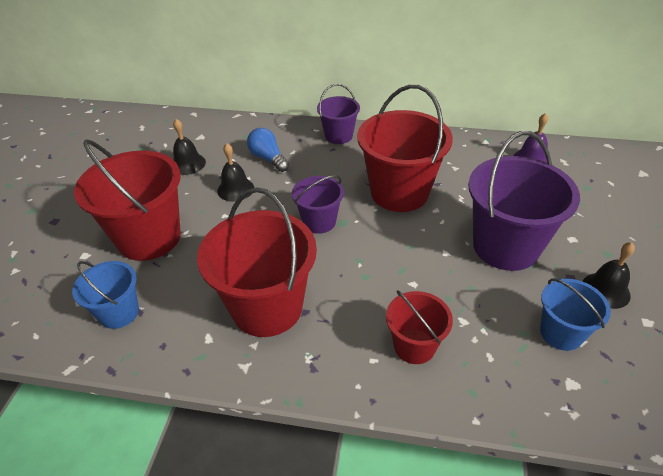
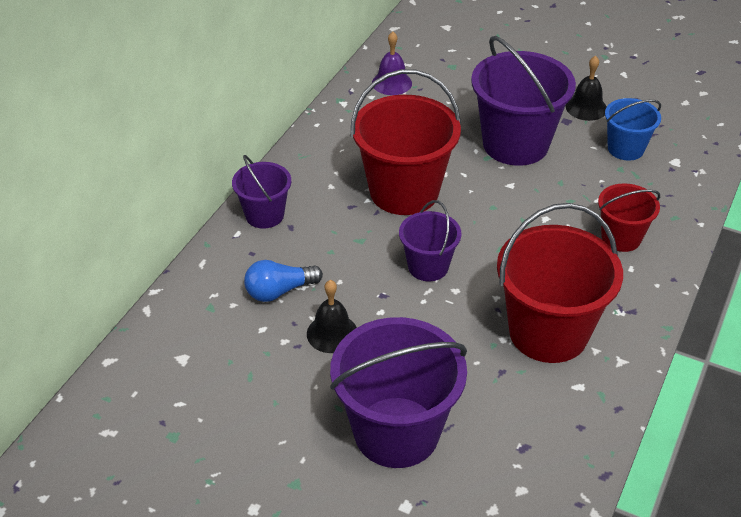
camera: 75 degrees left, 0 degrees up
(119, 313) = (522, 467): blue bucket -> none
(149, 238) = (396, 432): red bucket -> purple bucket
(188, 164) = (247, 379): black bell -> none

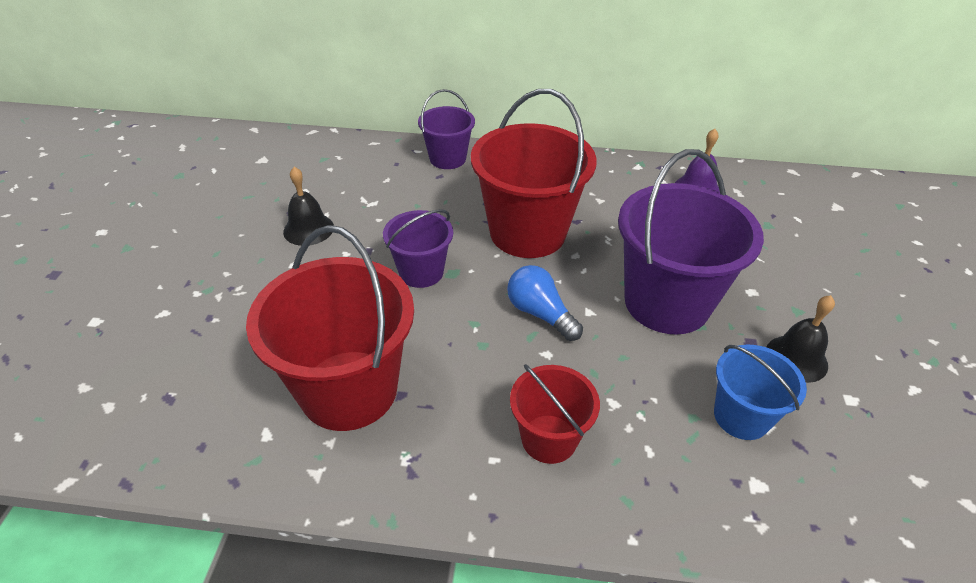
camera: 70 degrees right, 0 degrees up
(279, 291) = (353, 188): blue light bulb -> blue light bulb (540, 313)
(396, 432) = (187, 296): purple bucket -> none

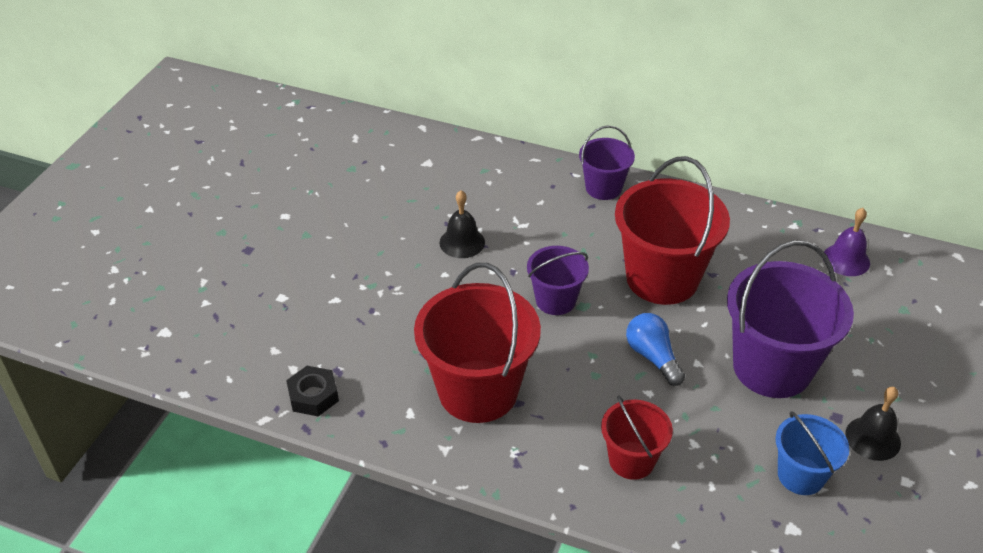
camera: 15 degrees right, 0 degrees up
(135, 437) = (313, 396): none -> black nut

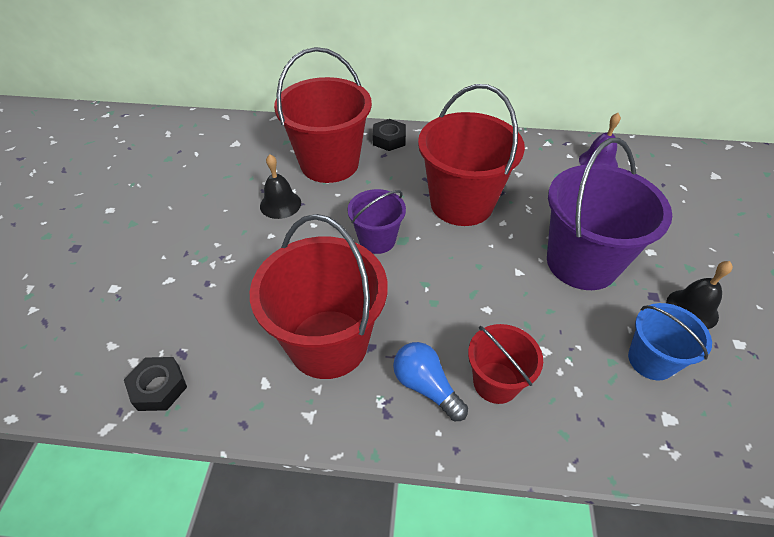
camera: 15 degrees left, 5 degrees up
(526, 205) = (329, 163): none -> red bucket
(603, 188) = (389, 139): purple bucket -> black nut
(652, 357) = (478, 274): blue light bulb -> blue light bulb (426, 386)

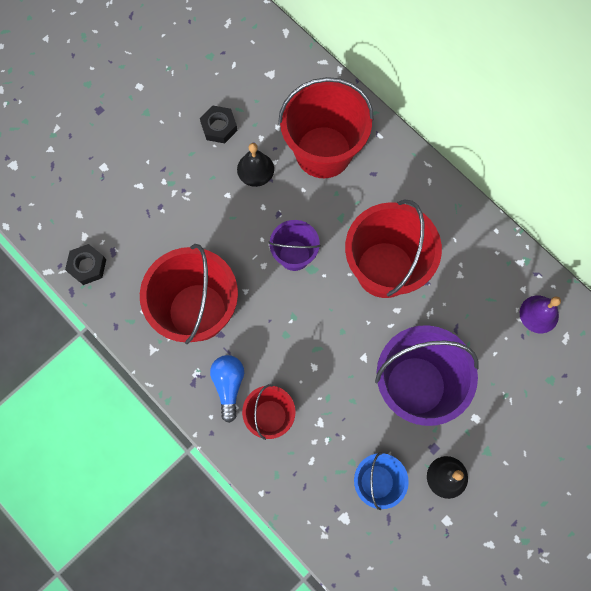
camera: 40 degrees right, 25 degrees up
(389, 139) = (393, 159): black nut -> black nut (219, 127)

